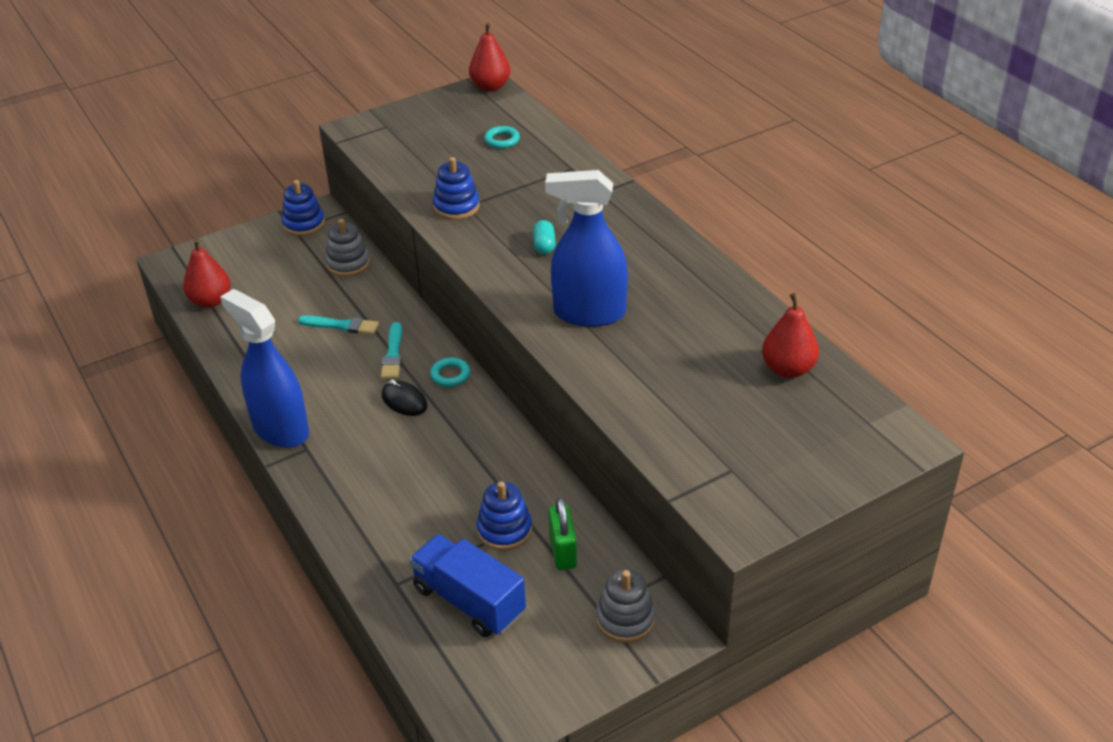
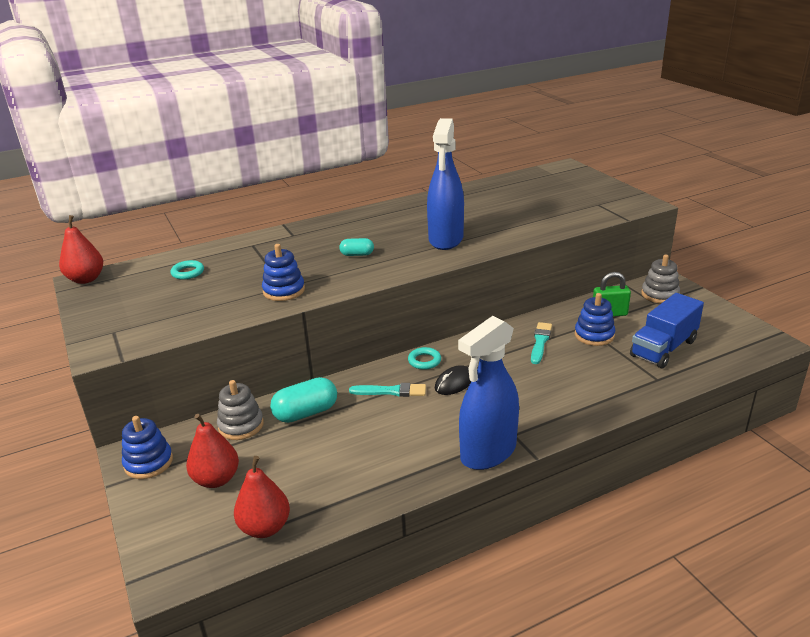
camera: 85 degrees left, 10 degrees down
(341, 326) = (341, 424): turquoise brush -> turquoise brush (540, 342)
(362, 300) = (306, 413): none -> turquoise capsule
(788, 369) = (508, 188): red pear -> red pear (216, 479)

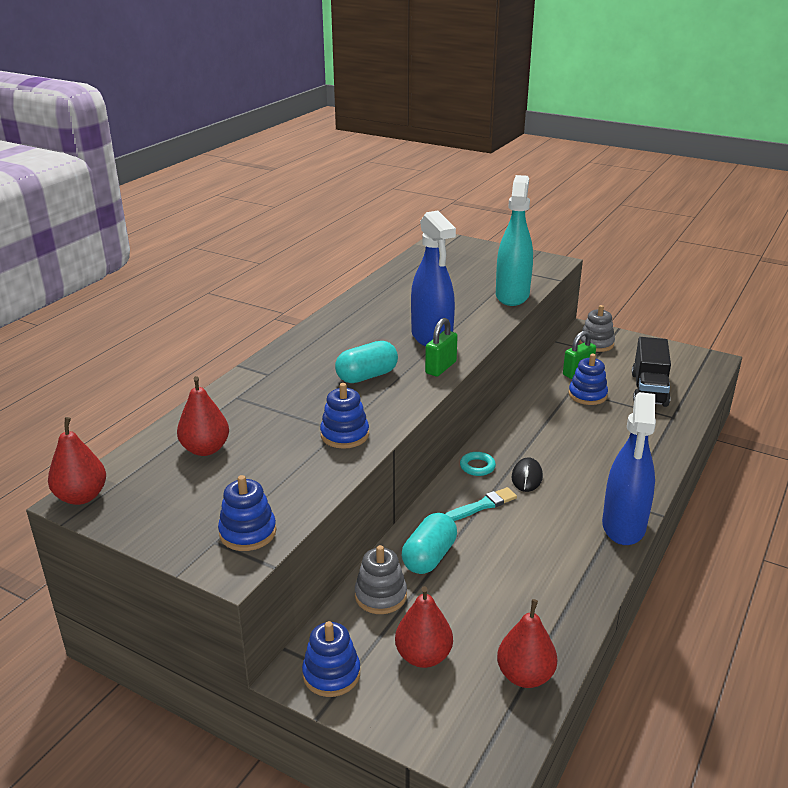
camera: 35 degrees left, 0 degrees up
(138, 333) = (248, 532): none -> blue stacking toy
(188, 273) = (205, 449): turquoise ring -> red pear
(357, 254) = (367, 376): turquoise capsule -> turquoise capsule, size x1.72
(421, 263) = (440, 367): none -> green padlock
(540, 342) = (553, 415): turquoise brush -> none
(562, 223) = (512, 295): none -> turquoise spray bottle
(663, 348) = (649, 389): blue truck -> black truck

